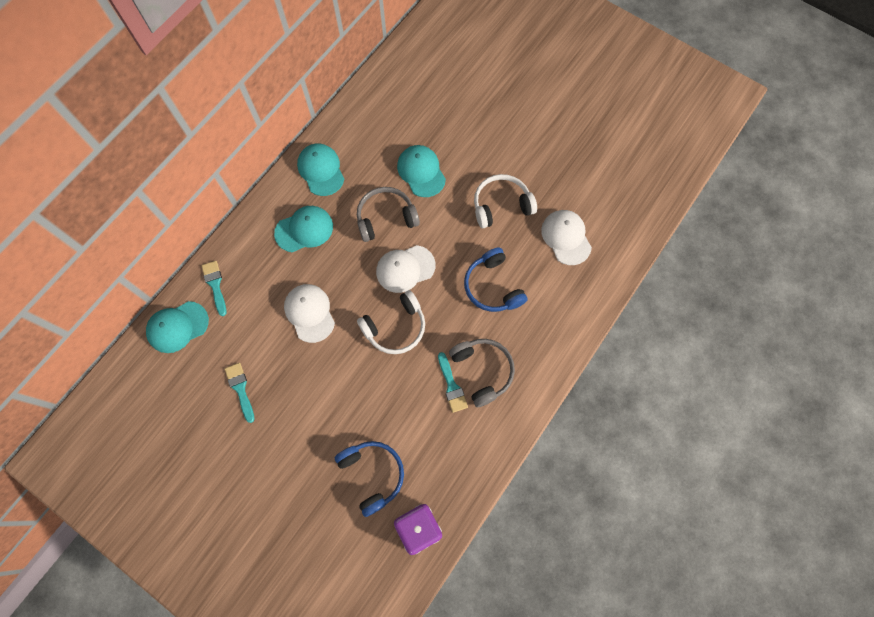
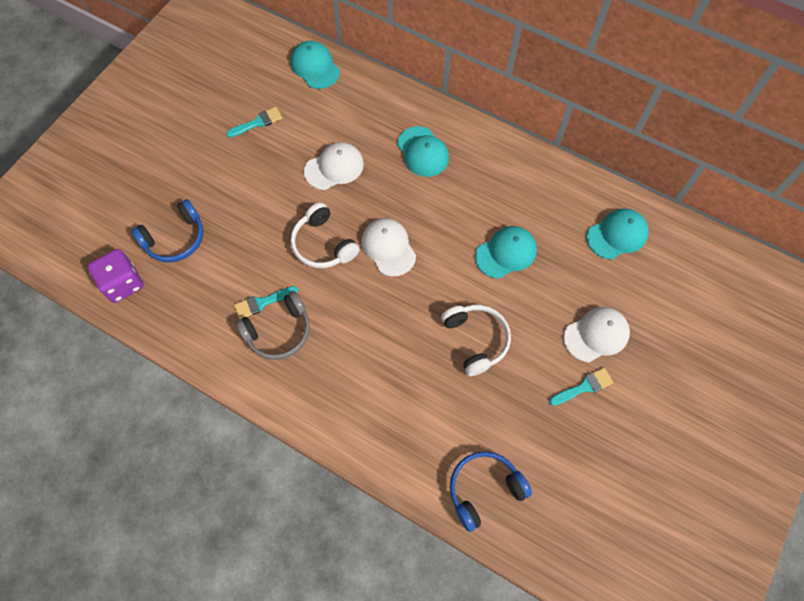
camera: 85 degrees right, 5 degrees down
(215, 285) = (357, 88): turquoise brush -> turquoise brush (584, 387)
(321, 170) = (492, 158): turquoise cap -> turquoise cap (617, 235)
(386, 218) = (445, 224): grey headphones -> none
(492, 287) = (375, 336): blue headphones -> blue headphones (484, 489)
(566, 237) = (443, 415): white cap -> white cap (596, 335)

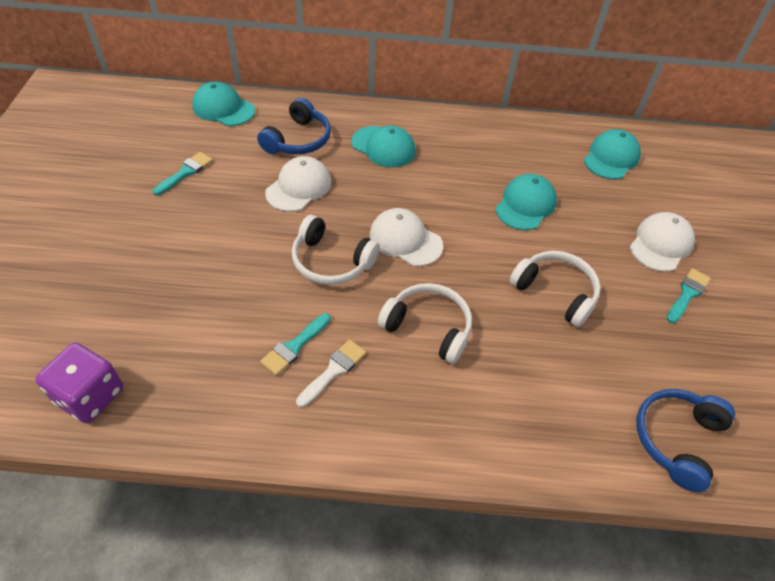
camera: 30 degrees left, 15 degrees down
(175, 239) = (141, 318): blue headphones -> blue headphones (298, 140)
(279, 332) = (334, 370): grey headphones -> white brush
(362, 327) = (428, 327): none -> white headphones

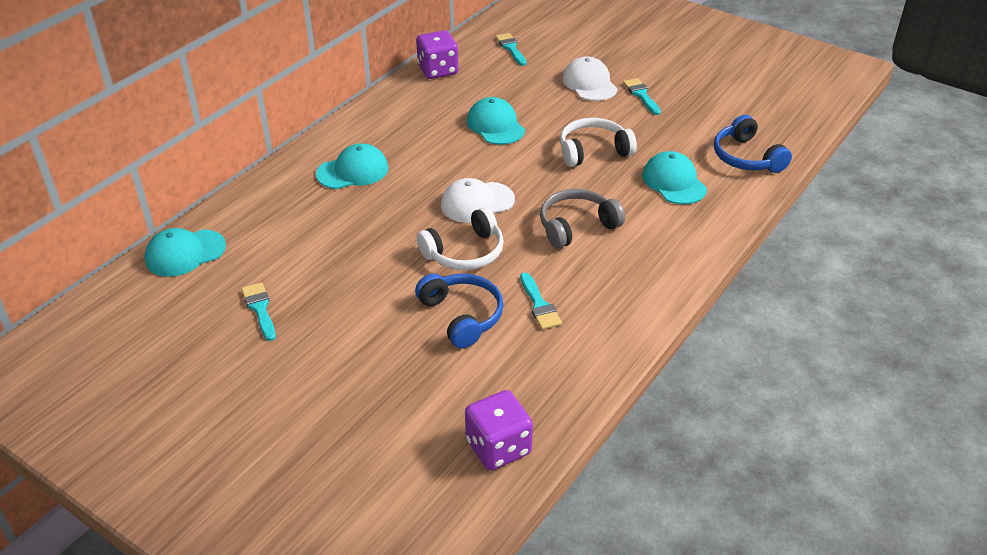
camera: 55 degrees left, 10 degrees down
(298, 140) = (289, 218): blue headphones -> blue headphones (462, 316)
(299, 187) = (355, 240): white cap -> none
(334, 370) = (579, 291): white brush -> none
(428, 327) = (576, 226): white headphones -> grey headphones
(566, 135) = (438, 70): none -> purple dice
(611, 158) = (485, 62): turquoise cap -> turquoise cap (674, 182)
(651, 165) = (511, 48): none -> turquoise brush

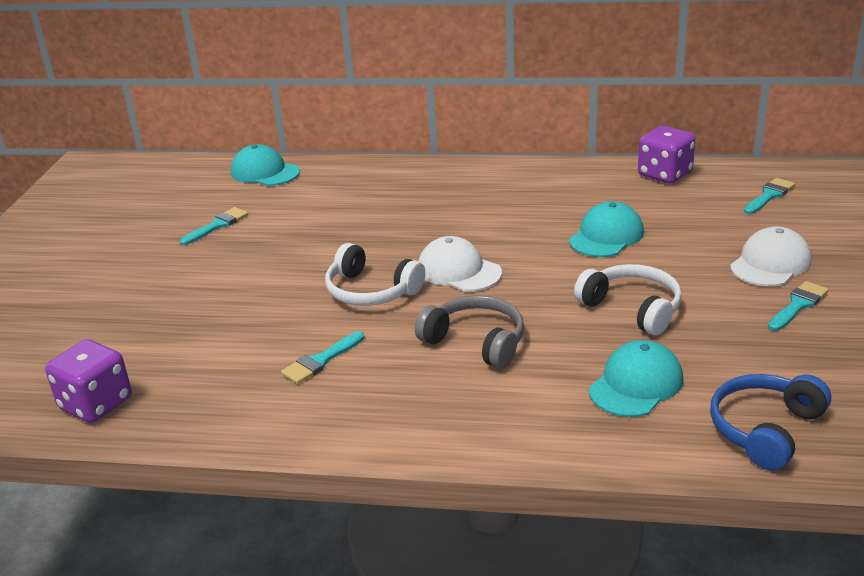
camera: 65 degrees right, 10 degrees down
(353, 171) = (443, 195): turquoise cap -> none
(462, 316) = (273, 322): blue headphones -> none

